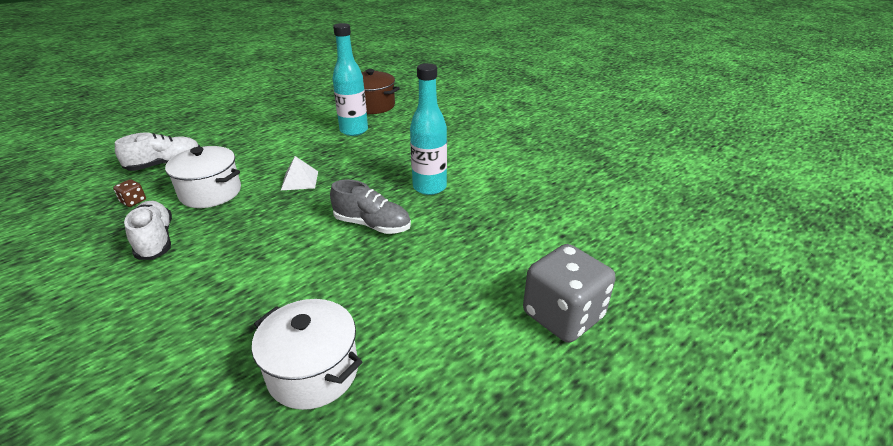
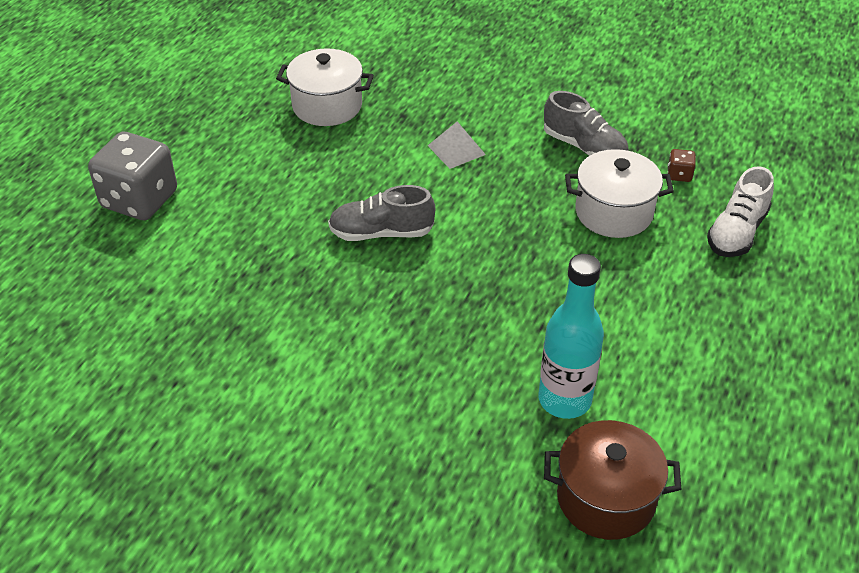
camera: 155 degrees right, 10 degrees up
(155, 240) = (584, 147): white shoe -> grey shoe
(299, 180) = (531, 265): white pyramid -> white pyramid (456, 150)
(429, 187) = (350, 312): turquoise bottle -> none

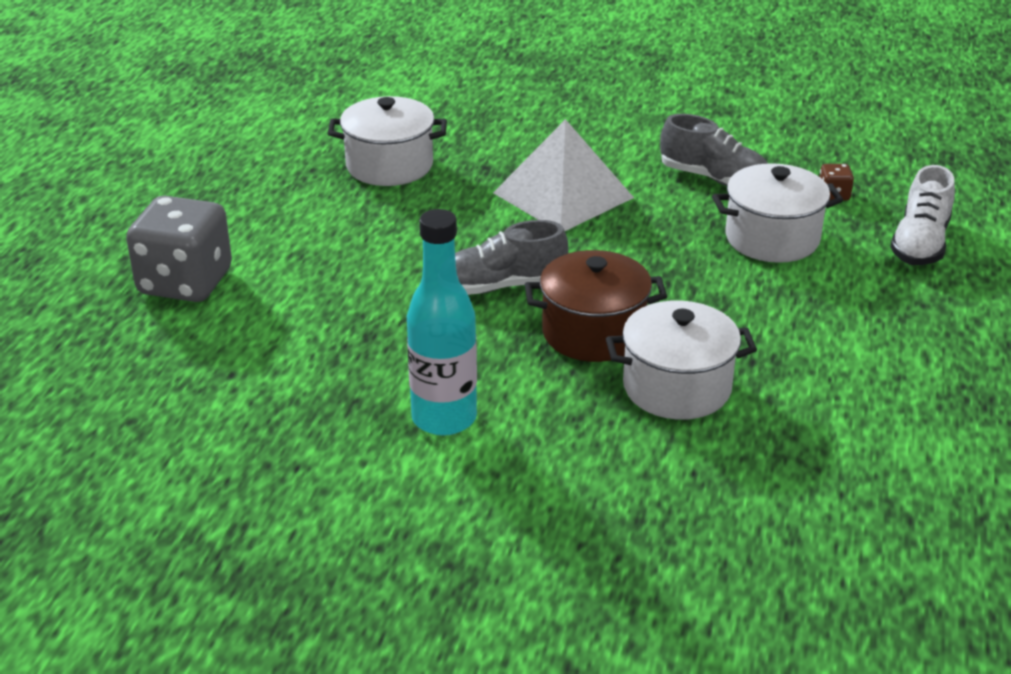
camera: 10 degrees left, 10 degrees down
(456, 150) = (563, 195): white pyramid -> white pyramid, size x1.92
(490, 348) = (677, 387): none -> white pot
(564, 400) = (784, 428): turquoise bottle -> turquoise bottle (444, 418)
(606, 498) = (869, 520): brown pot -> brown pot (593, 333)

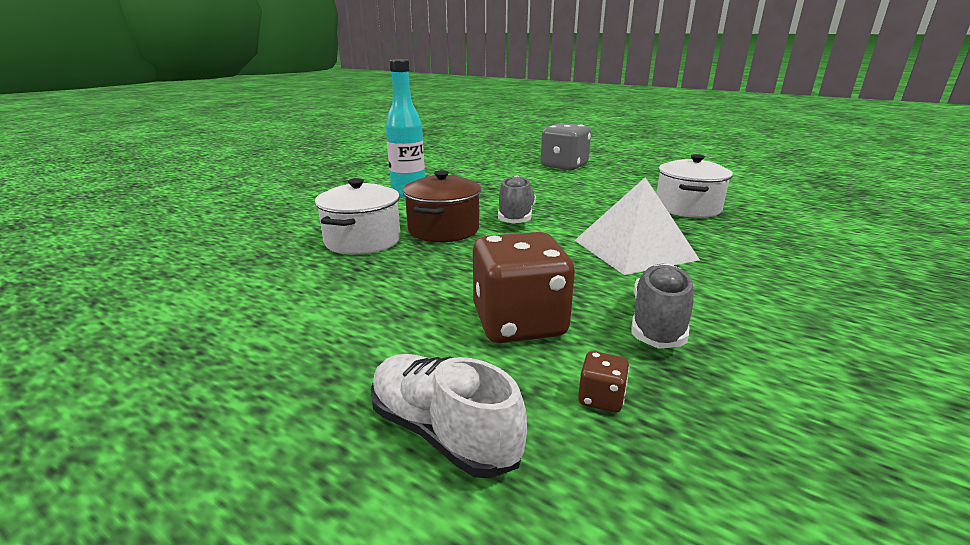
camera: 110 degrees right, 10 degrees down
(714, 178) = (658, 322): grey shoe -> grey shoe turned 150 degrees clockwise
(772, 238) = (519, 323): white pot -> brown dice

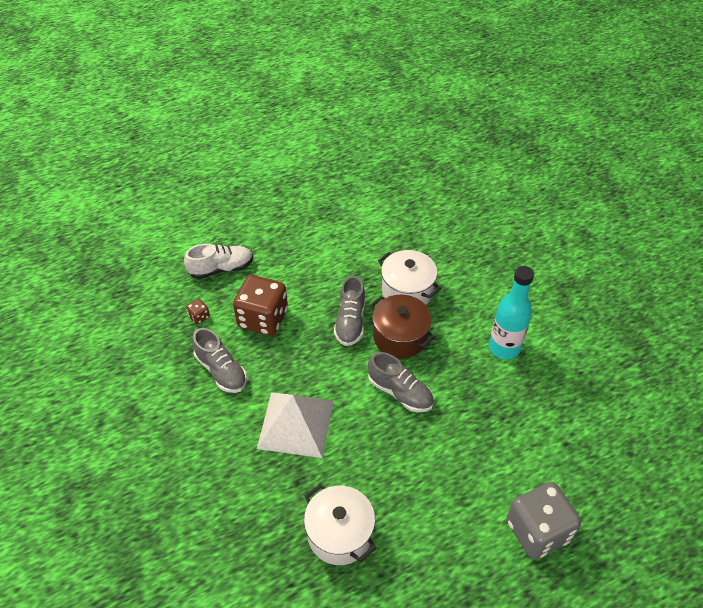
camera: 120 degrees right, 25 degrees up
(449, 259) = (350, 321): none -> grey shoe

